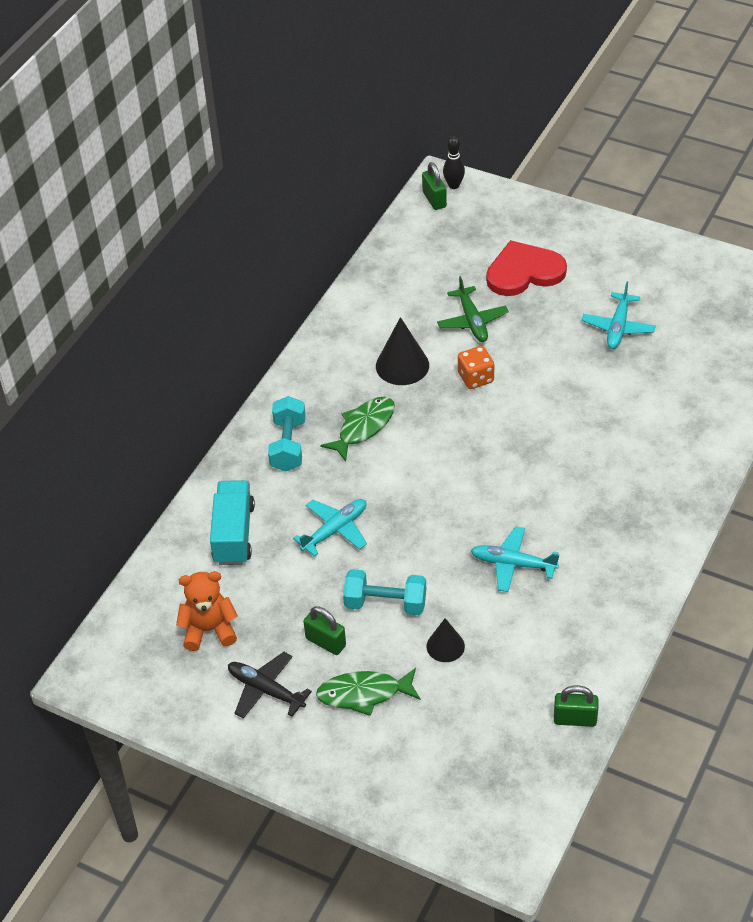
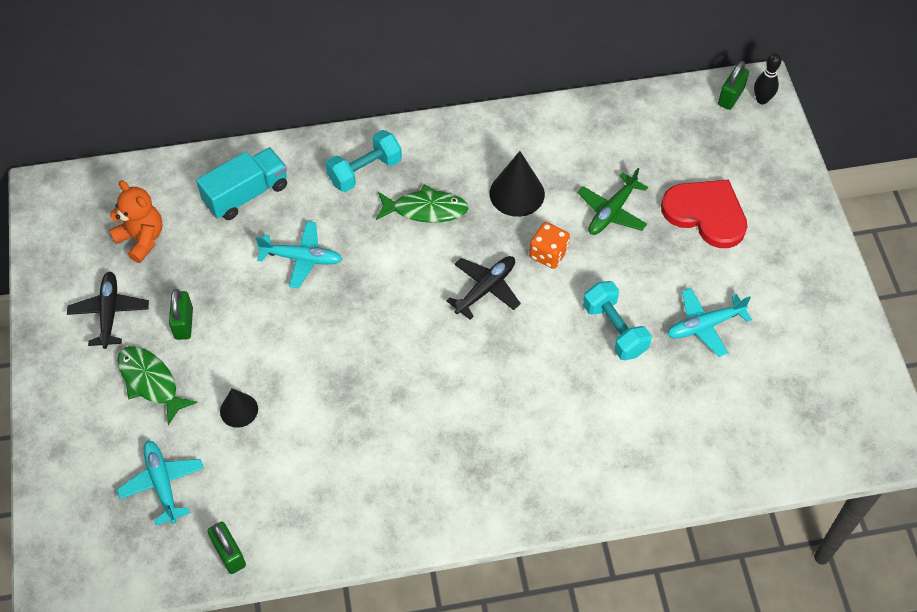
camera: 50 degrees right, 10 degrees up
(385, 603) = (252, 340): turquoise dumbbell -> turquoise dumbbell (614, 329)
(473, 431) = (486, 289): none -> black plane
(512, 564) = (362, 407): turquoise plane -> turquoise plane (162, 483)

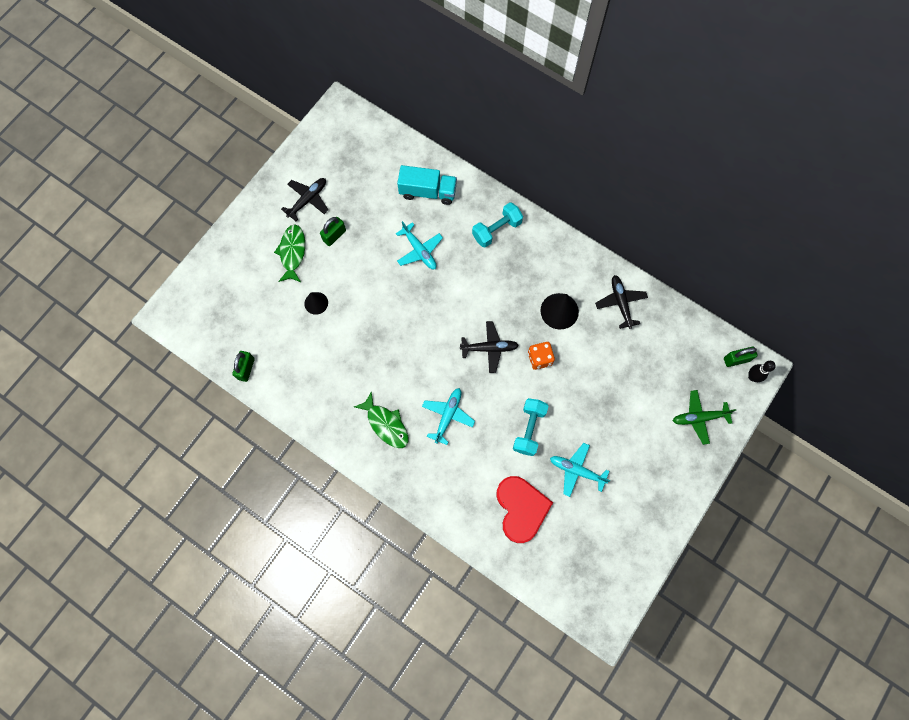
camera: 45 degrees right, 15 degrees up
(141, 239) = (357, 173): orange teddy bear -> none
(162, 483) = (251, 308): turquoise plane -> turquoise plane (448, 415)
(365, 171) = (496, 230): turquoise dumbbell -> turquoise dumbbell turned 45 degrees counterclockwise
(425, 209) = (504, 278): green fish -> green fish (386, 424)
(568, 136) = (620, 303): none -> black plane
(612, 212) = (597, 365): green plane -> green plane (699, 418)
(706, 214) = (646, 412): red heart -> red heart (521, 508)

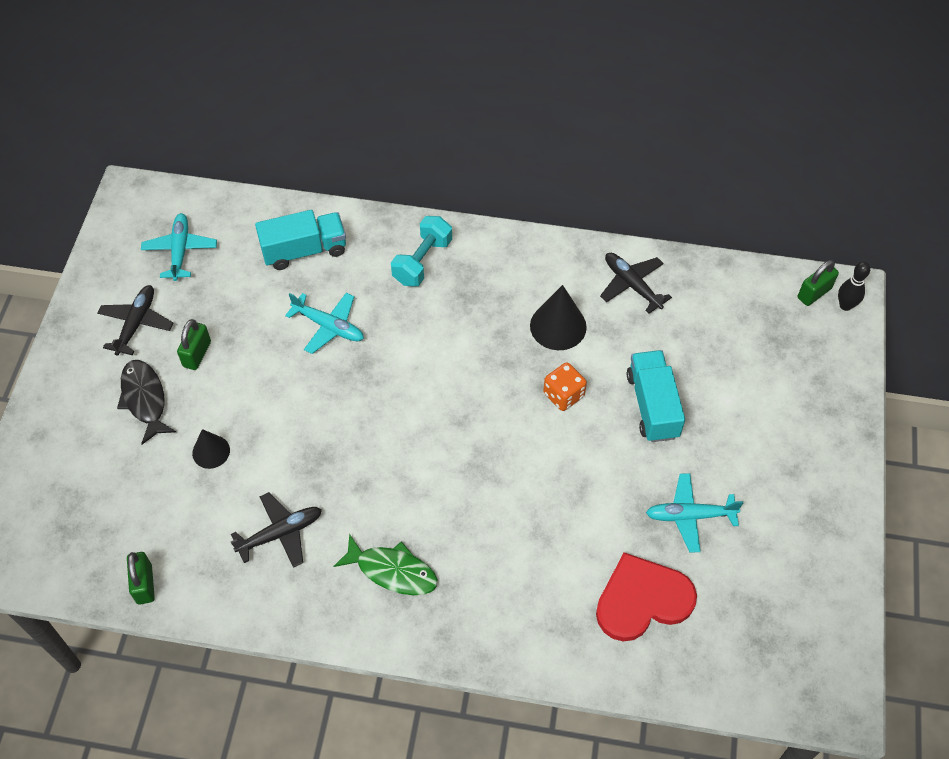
camera: 25 degrees left, 15 degrees down
(292, 252) = (145, 399): green fish -> black fish
(448, 415) = (476, 521): turquoise plane -> turquoise plane (180, 250)
(489, 348) = (489, 410): black plane -> black plane (281, 533)
(521, 508) = (642, 599): red heart -> red heart turned 75 degrees counterclockwise
(529, 429) = (597, 490): turquoise dumbbell -> none
(591, 390) = (652, 405): none -> turquoise truck
(699, 418) = (809, 381): green plane -> none

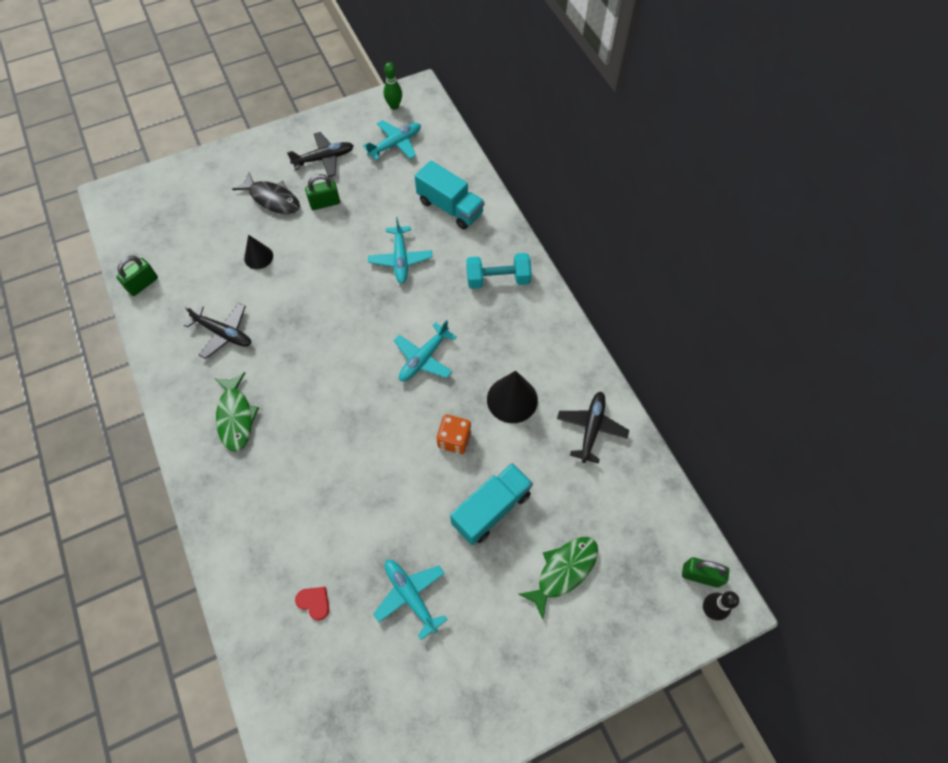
camera: 55 degrees right, 5 degrees up
(128, 223) = (394, 106): none -> green bowling pin
(145, 399) = (272, 199): black fish -> black fish turned 90 degrees clockwise
(458, 371) = (423, 358): none -> turquoise plane
(642, 599) = (314, 602): red heart -> red heart, size x0.40
(746, 386) = (563, 571): none -> green fish

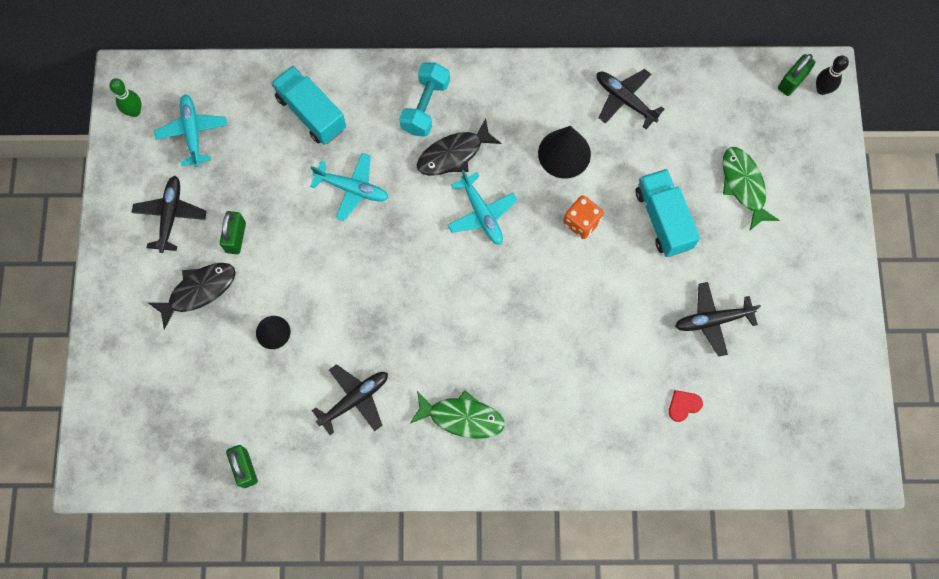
camera: 65 degrees left, 10 degrees up
(410, 596) = (712, 320): turquoise plane -> black plane
(450, 207) = (311, 113): turquoise truck -> turquoise truck turned 105 degrees counterclockwise
(466, 316) = (453, 154): none -> black fish

